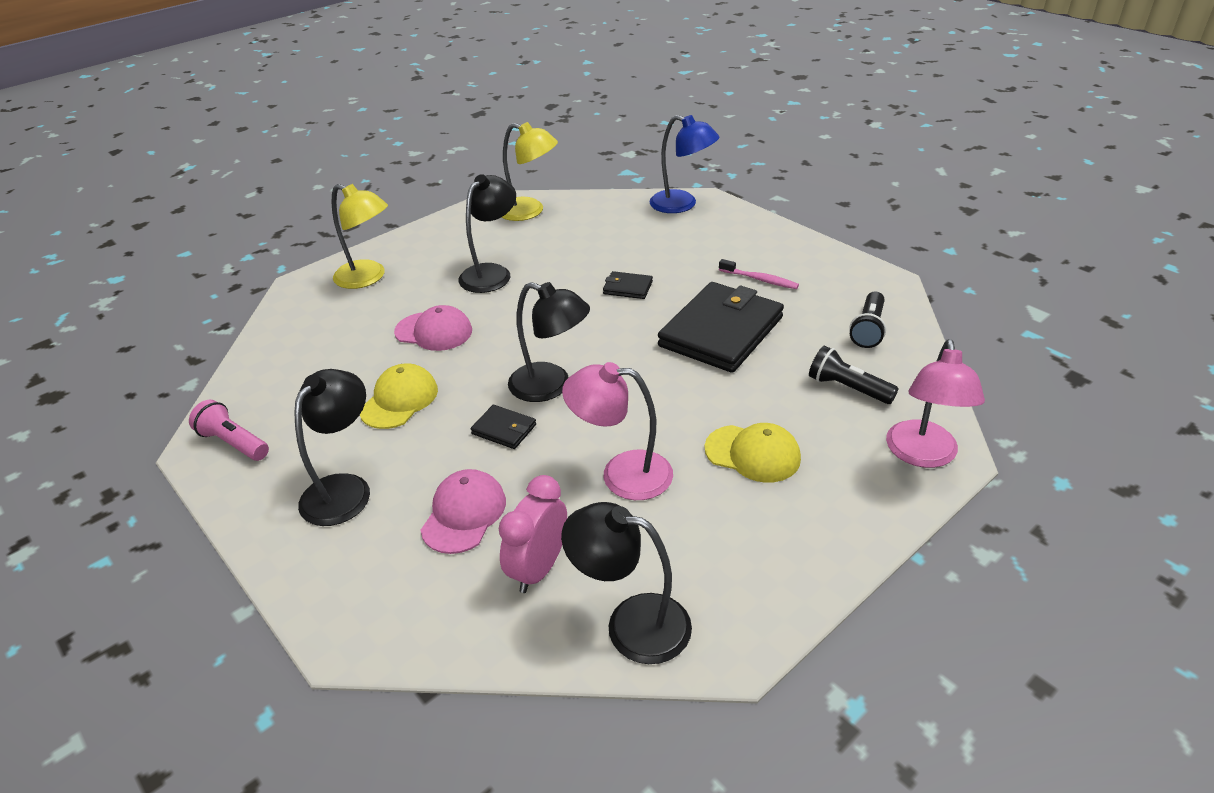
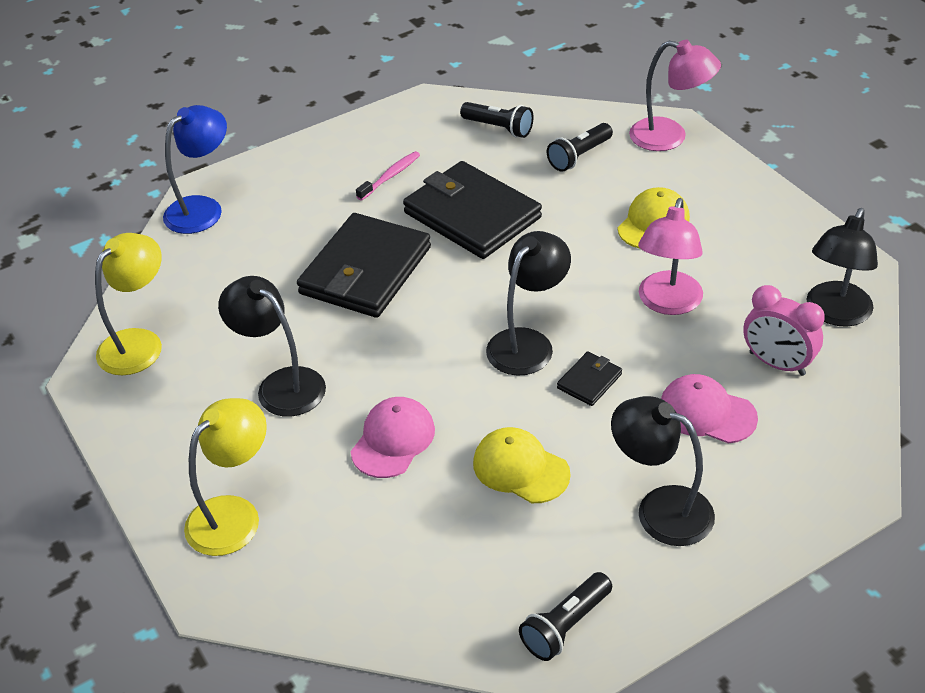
camera: 80 degrees left, 5 degrees up
(234, 443) = (565, 626): pink flashlight -> black flashlight
(627, 287) = (365, 271): black wallet -> black wallet, size x2.33

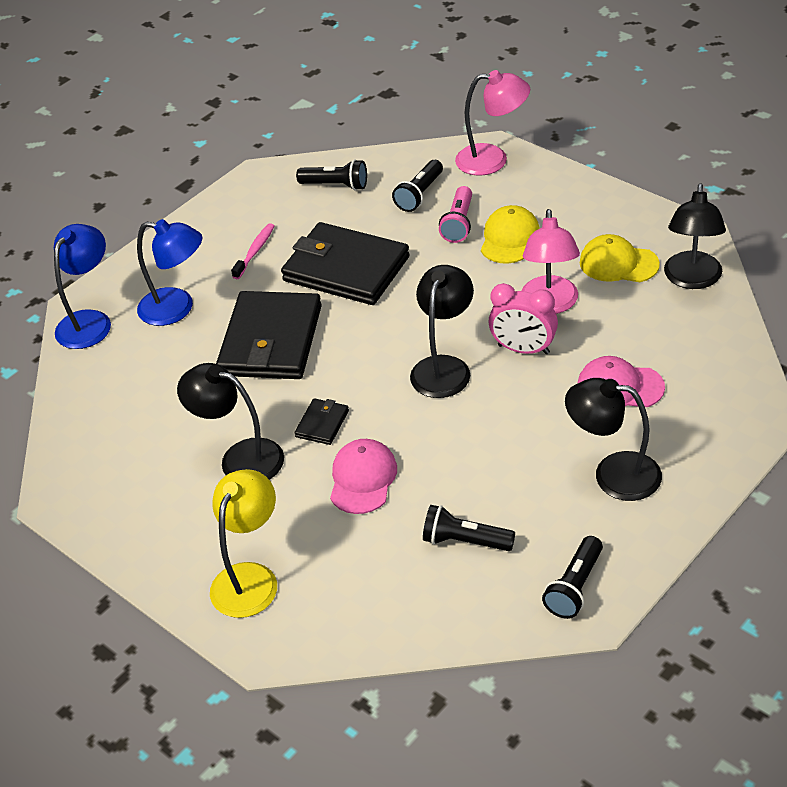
camera: 15 degrees left, 0 degrees up
(139, 343) = (89, 456): yellow lamp -> none
(290, 216) = (177, 308): none -> blue lamp
(469, 538) = (465, 541): none -> black flashlight
(520, 468) = (483, 473): yellow cap -> yellow cap (618, 263)
(589, 381) = (511, 386): black wallet -> black wallet (322, 424)
(606, 195) = (459, 223): none -> pink flashlight
(777, 364) = (661, 332): pink clock -> pink clock (523, 349)

